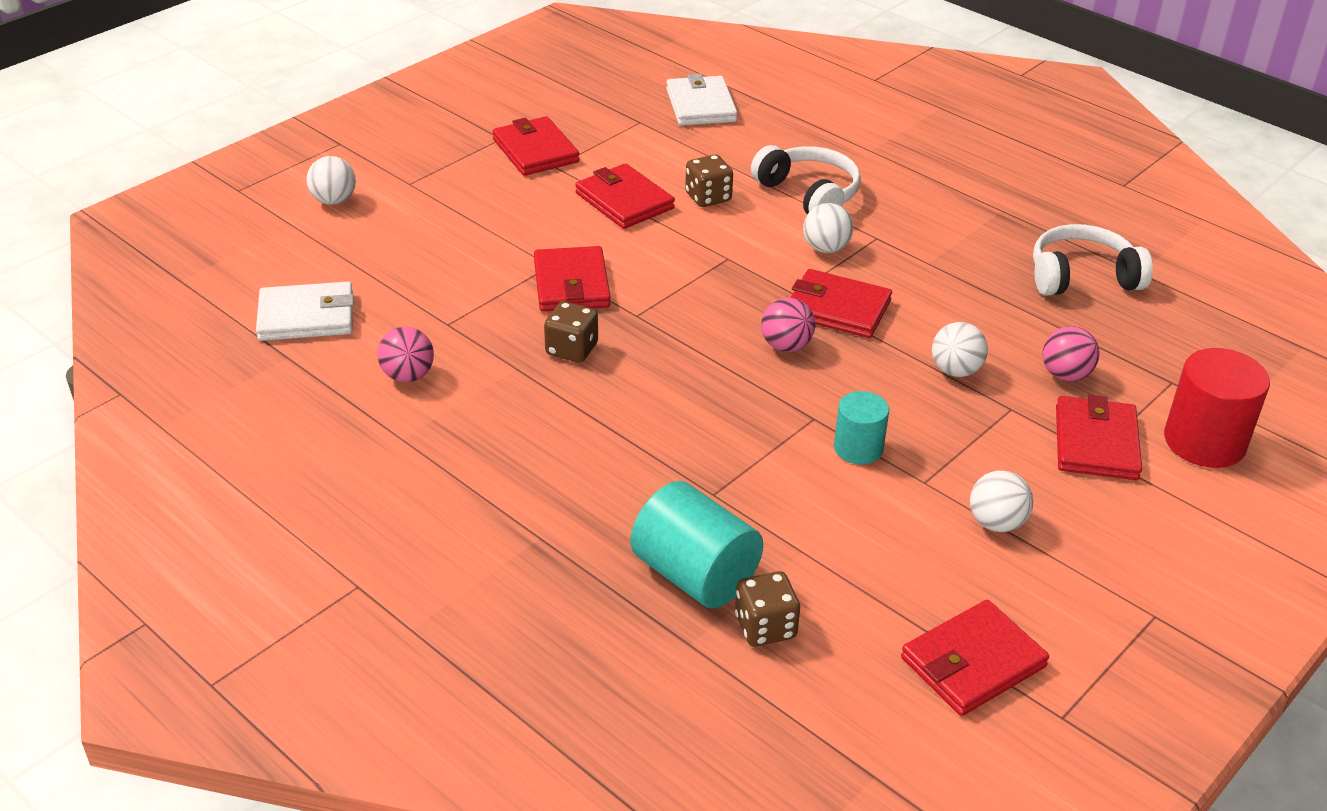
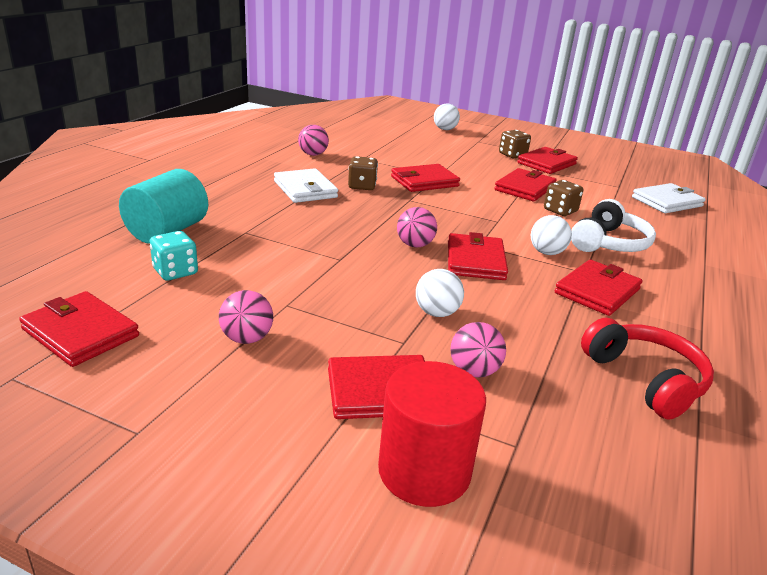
camera: 70 degrees right, 10 degrees down
(307, 317) = (346, 133): white wallet -> white wallet (305, 189)
(765, 627) = (120, 254): brown dice -> brown dice (512, 155)
(827, 572) = (175, 272): none -> turquoise dice
(858, 448) = (314, 276): turquoise cylinder -> none
(922, 245) = (597, 291): none -> red wallet
(996, 523) = (247, 338): white ball -> pink ball
(1082, 277) = (645, 379): white headphones -> red headphones

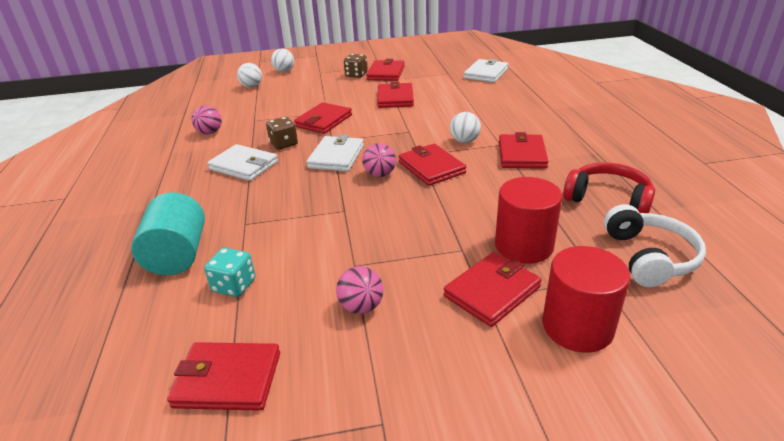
camera: 30 degrees left, 5 degrees up
(394, 214) = (336, 157): none -> white wallet
(437, 313) = (455, 218): white ball -> white ball (251, 86)
(474, 371) = (524, 246): pink ball -> red cylinder
(560, 211) = (436, 106): brown dice -> none
(609, 243) = (489, 117): white headphones -> white headphones (649, 257)

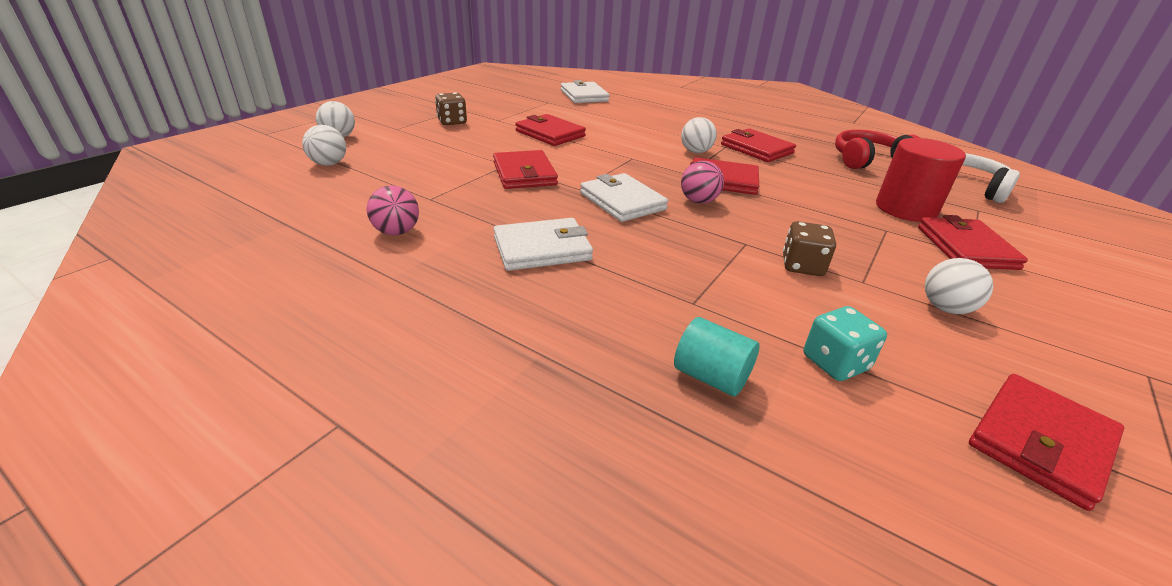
camera: 50 degrees left, 0 degrees up
(178, 255) = (711, 376): turquoise cylinder -> turquoise cylinder, size x0.61
(284, 144) = (534, 209): brown dice -> brown dice (802, 266)
(361, 307) = (945, 308): pink ball -> white ball
(386, 73) = (483, 114): red wallet -> none
(577, 326) = (1038, 243): red cylinder -> none

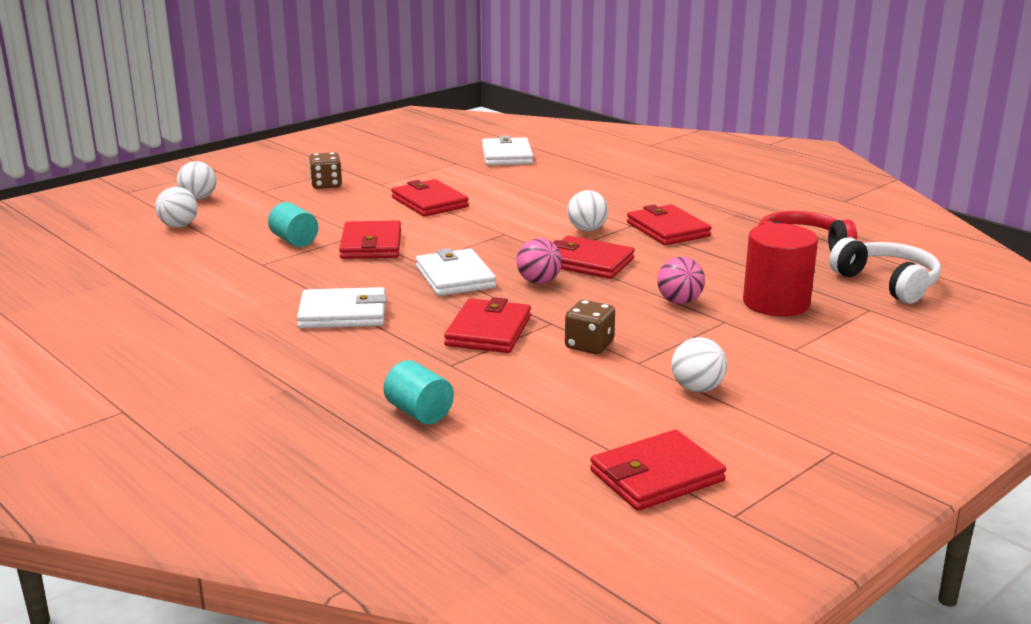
camera: 15 degrees right, 10 degrees down
(397, 232) = (217, 291): pink ball -> pink ball (679, 301)
(450, 173) = (294, 241): none -> turquoise cylinder
(835, 363) = (537, 415): turquoise dice -> none
(966, 247) = (796, 343): red wallet -> red wallet (488, 331)

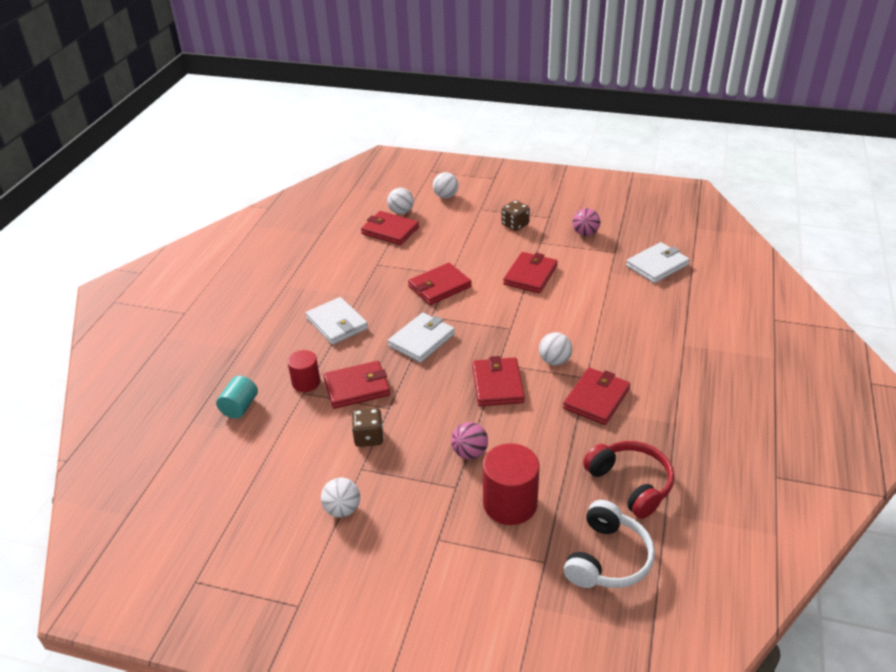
camera: 60 degrees right, 15 degrees up
(294, 241) = (418, 258): turquoise cylinder -> none
(433, 358) = (306, 382): none -> red cylinder
(539, 281) = (445, 376): pink ball -> pink ball (585, 233)
(656, 476) = (222, 531): red wallet -> red wallet (390, 230)

